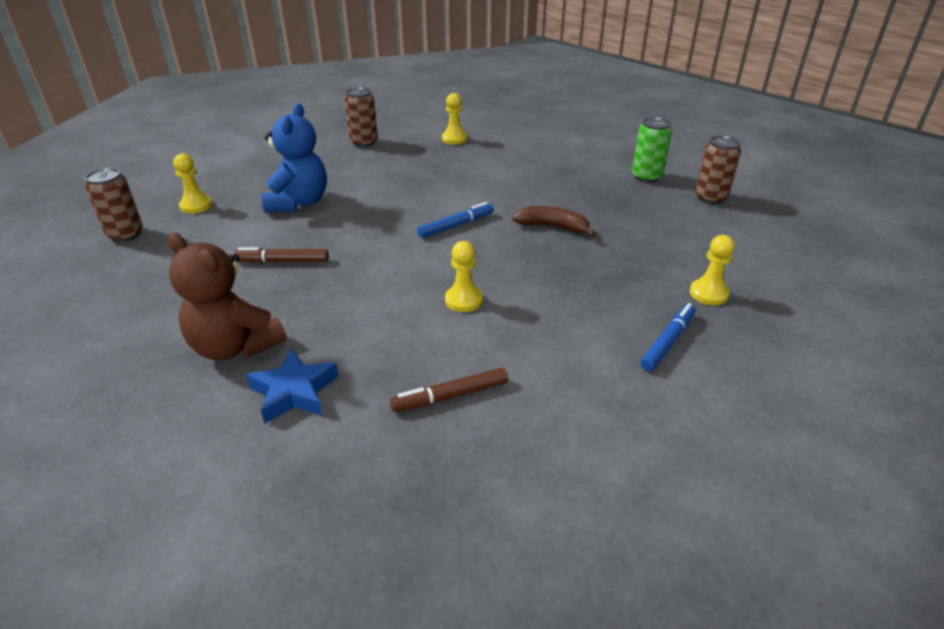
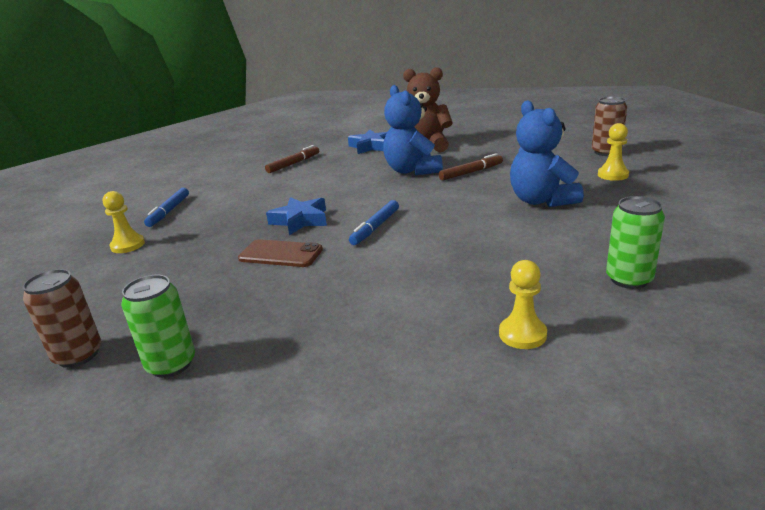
camera: 155 degrees right, 10 degrees down
(328, 293) = (412, 170): none -> blue teddy bear
(364, 142) = (629, 279): brown can -> green can
(463, 300) = (320, 191): yellow pawn -> none
(515, 260) = (300, 220): none -> blue star
(553, 227) = (280, 254): brown banana -> brown phone

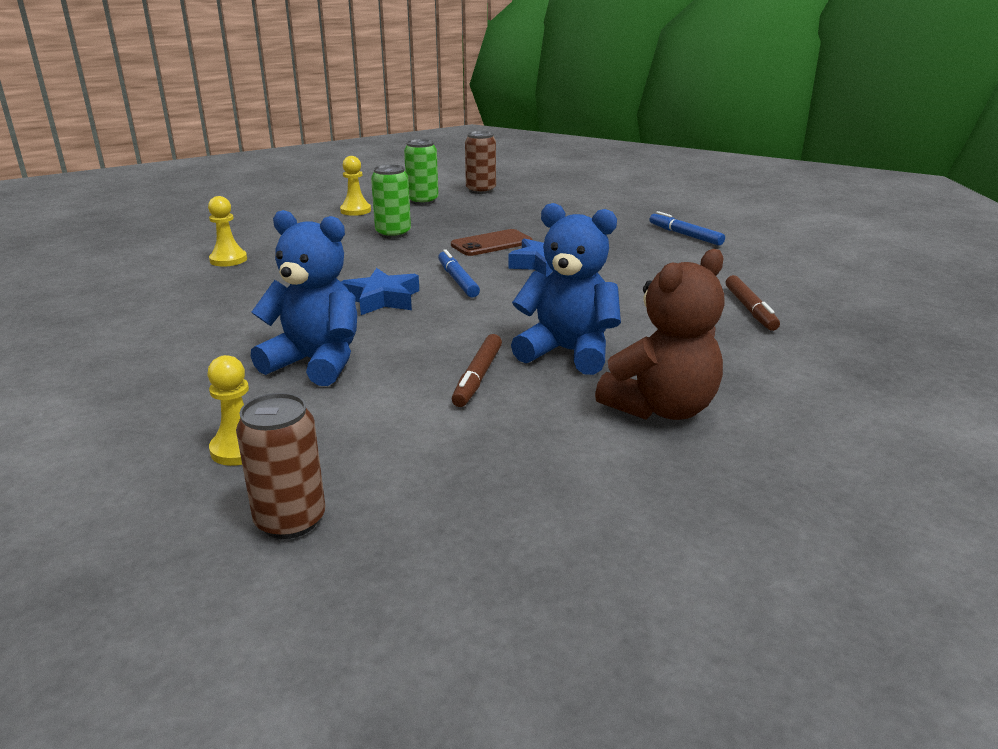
camera: 130 degrees right, 0 degrees up
(128, 245) = (626, 215): yellow pawn -> yellow pawn (355, 211)
(371, 146) = (745, 376): blue star -> blue star (382, 299)
(629, 279) = (160, 310): green can -> green can (393, 233)

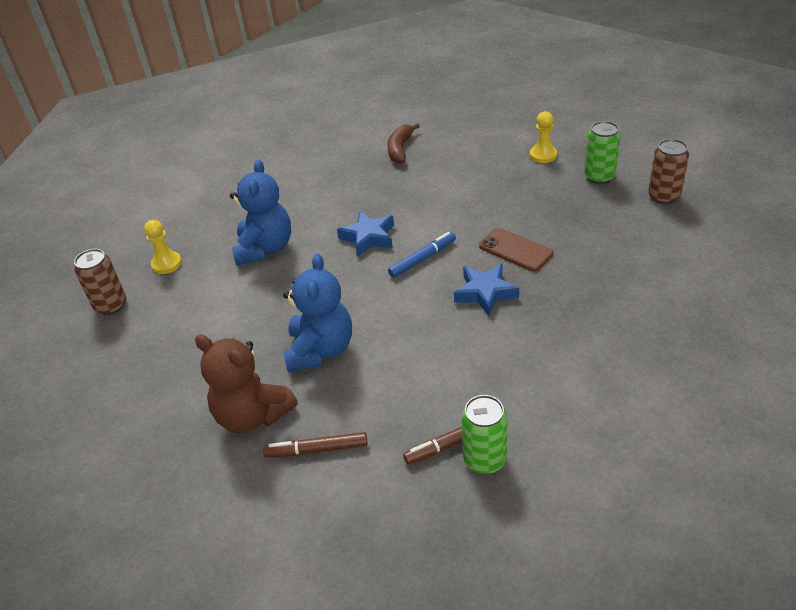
camera: 75 degrees right, 15 degrees up
(228, 260) = (400, 149): yellow pawn -> brown banana
(393, 233) = (502, 193): green can -> green can (484, 459)
(478, 377) = (268, 319): brown marker -> brown marker (317, 450)
(685, 235) = (635, 366): blue marker -> none

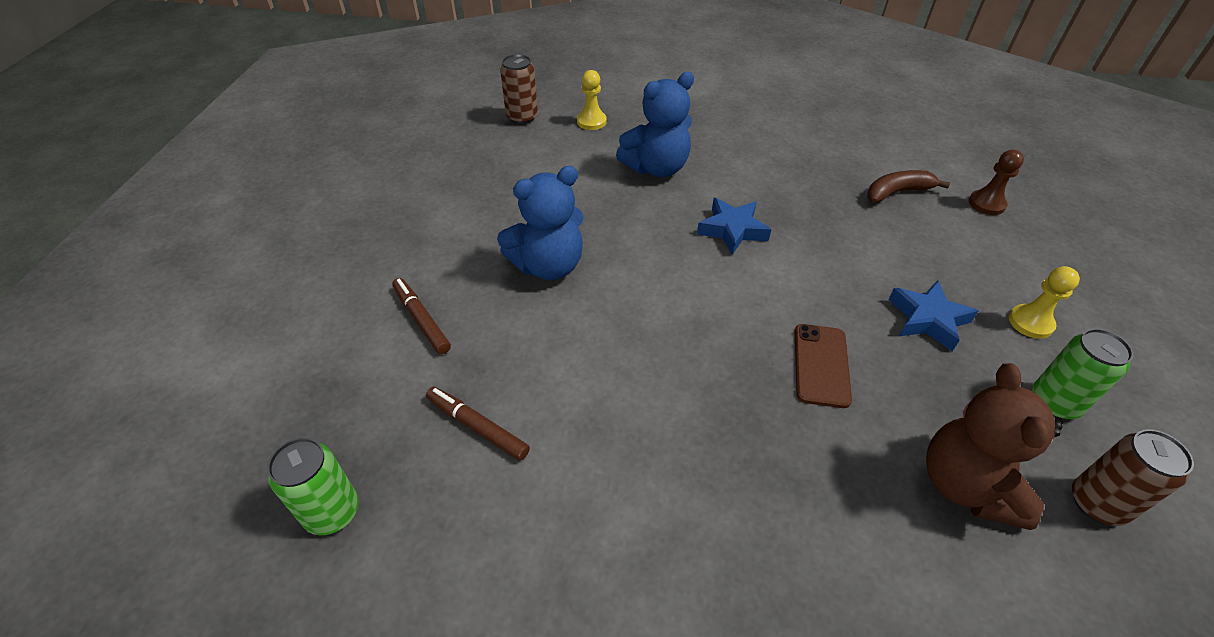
camera: 55 degrees right, 5 degrees up
(252, 415) = (443, 257): brown teddy bear -> brown teddy bear (966, 485)
(422, 259) = (735, 286): blue marker -> none
(442, 121) = (986, 204): none -> brown pawn
(484, 459) = (466, 467): green can -> green can (332, 512)
(485, 293) = (724, 364): blue star -> blue star (928, 319)

